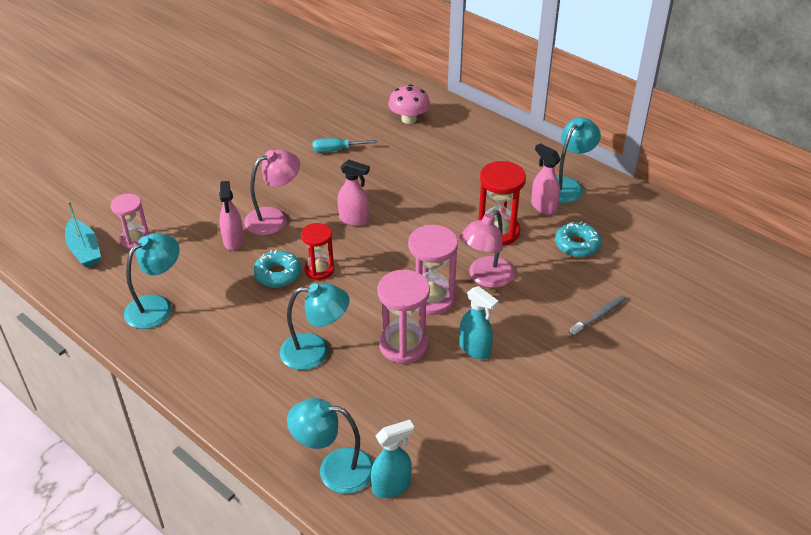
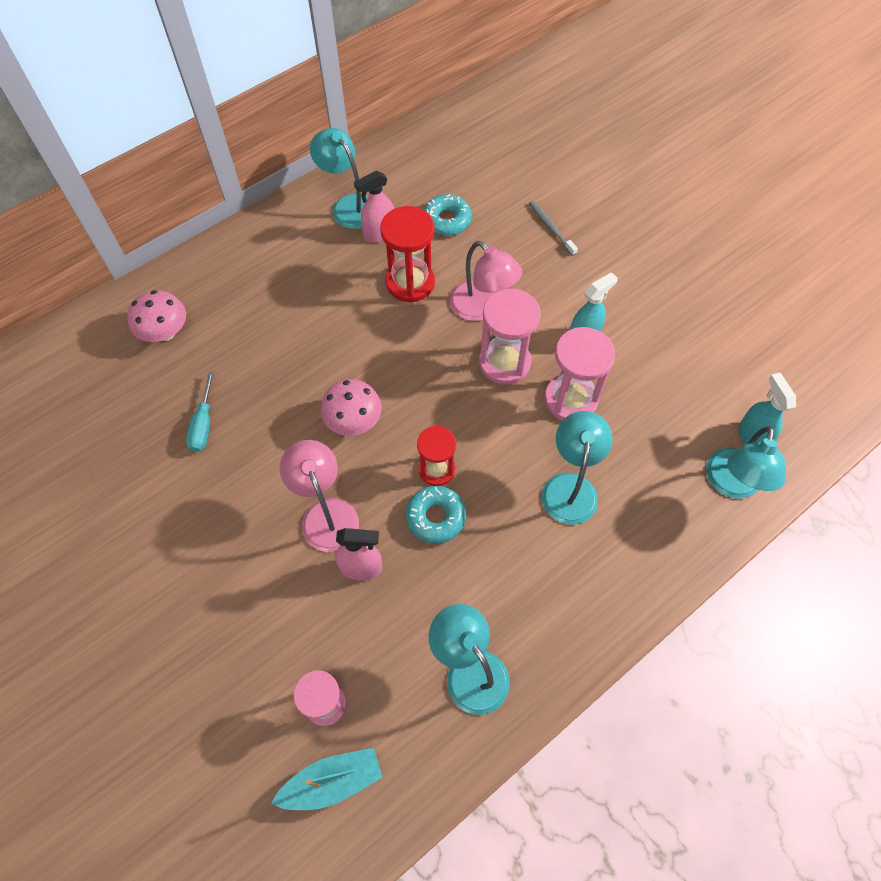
camera: 80 degrees left, 20 degrees up
(354, 220) = (353, 421): pink spray bottle -> pink mushroom

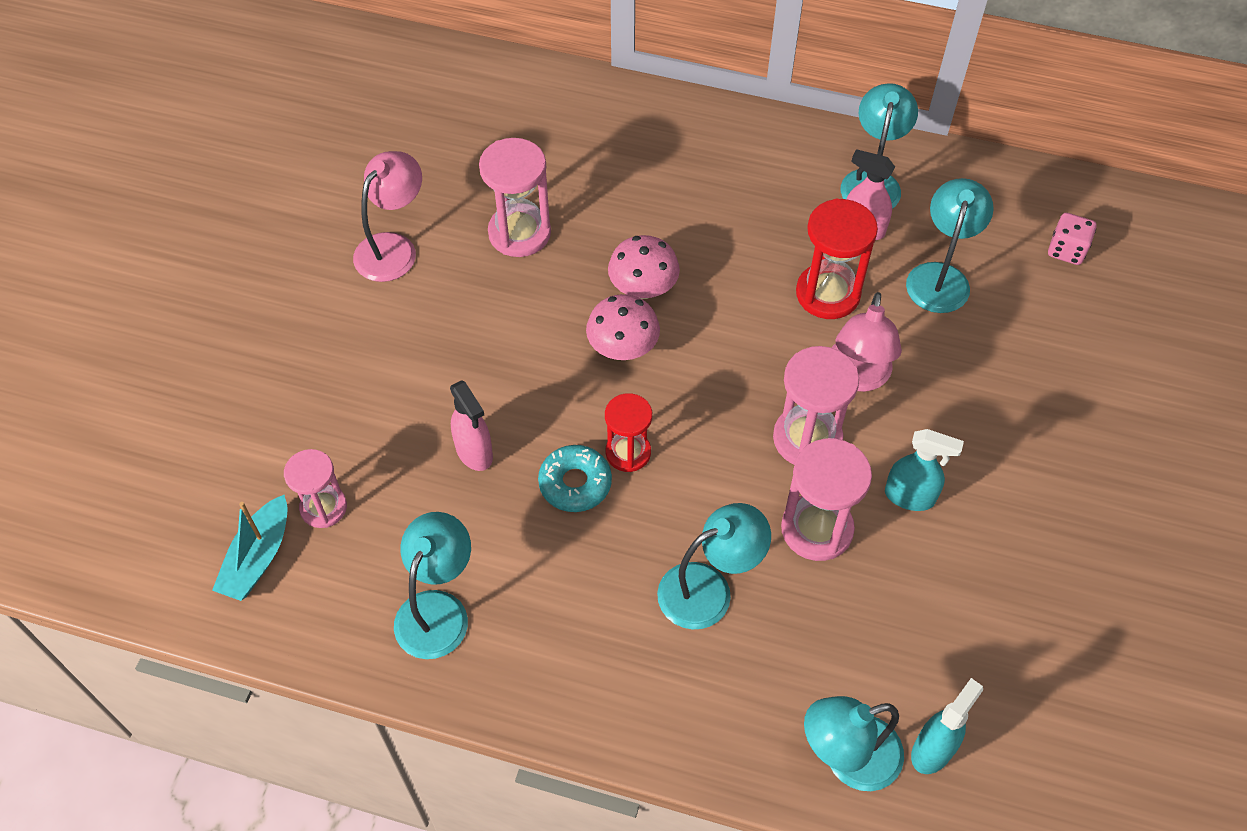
camera: 55 degrees right, 5 degrees down
(165, 332) = (589, 139): pink mushroom -> pink mushroom (643, 288)
(203, 425) = (519, 233): turquoise screwdriver -> pink hourglass
(326, 513) = (507, 388): pink lamp -> pink lamp (393, 247)
(332, 781) = (258, 558): turquoise boat -> turquoise boat turned 75 degrees clockwise
(447, 220) = (940, 277): turquoise donut -> turquoise lamp
(480, 152) = (1066, 250): none -> pink dice
(551, 228) = (1029, 380): grey toothbrush -> none

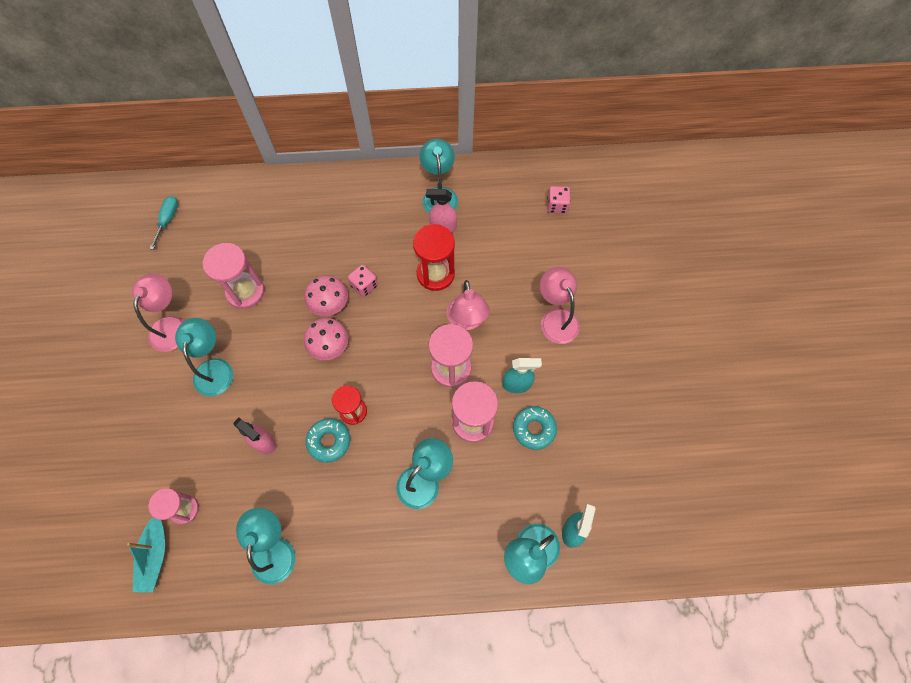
camera: 20 degrees left, 10 degrees up
(439, 102) = (168, 220): none -> turquoise screwdriver
(706, 278) = (364, 286): none -> pink dice
(917, 573) = (534, 429): none -> turquoise donut
(940, 277) = (494, 243): turquoise lamp -> turquoise lamp (214, 368)
(1010, 418) = (556, 318): none -> pink lamp

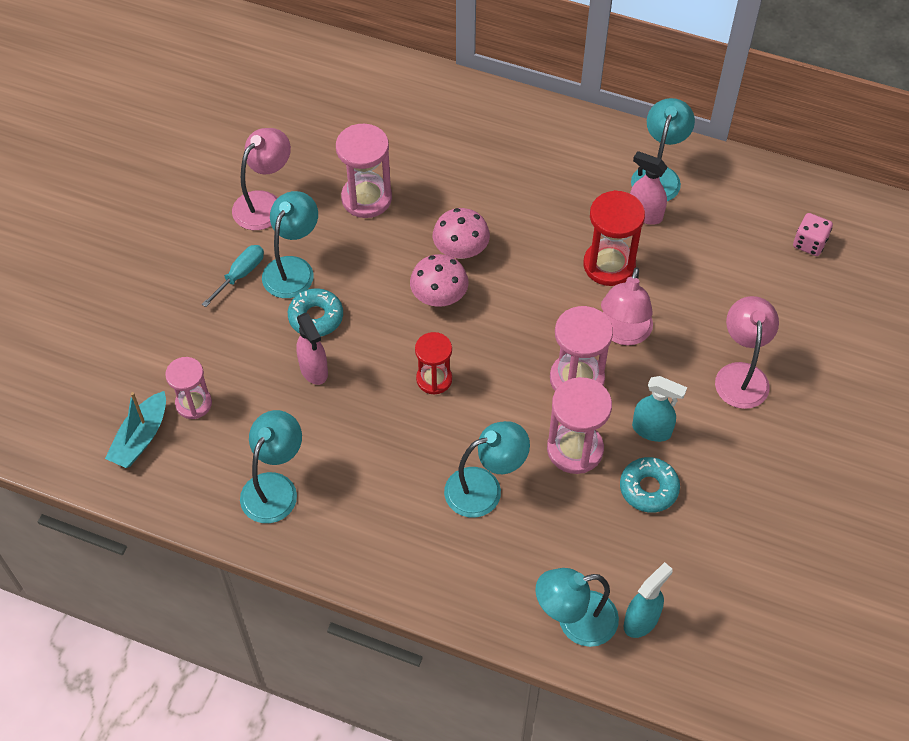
camera: 25 degrees right, 10 degrees down
(168, 220) = (311, 85): turquoise screwdriver -> turquoise screwdriver (241, 274)
(329, 441) = (390, 400): turquoise donut -> turquoise donut (316, 317)
(364, 286) = (513, 245): pink dice -> none

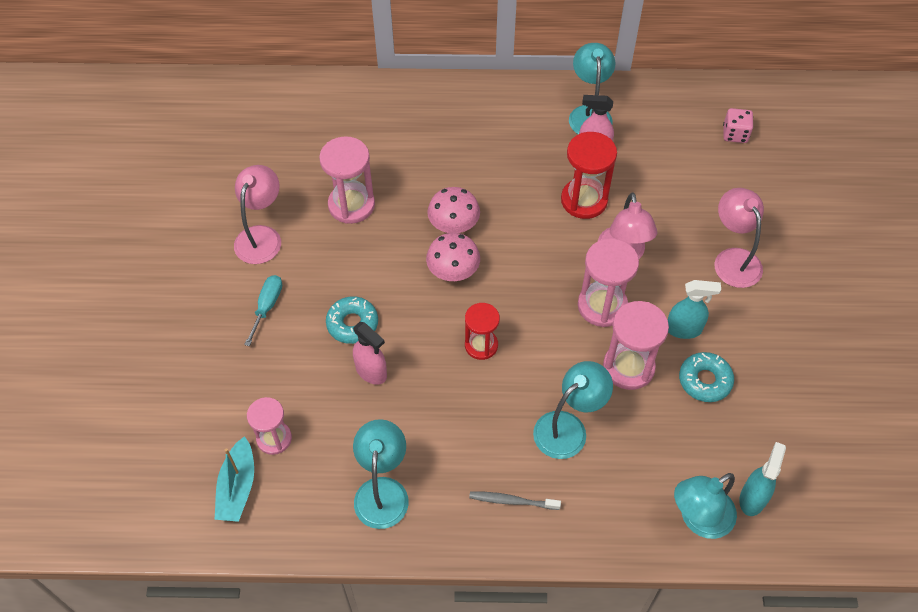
camera: 20 degrees left, 0 degrees up
(293, 268) = (313, 286): turquoise lamp -> none
(396, 540) = (512, 501): none -> grey toothbrush

